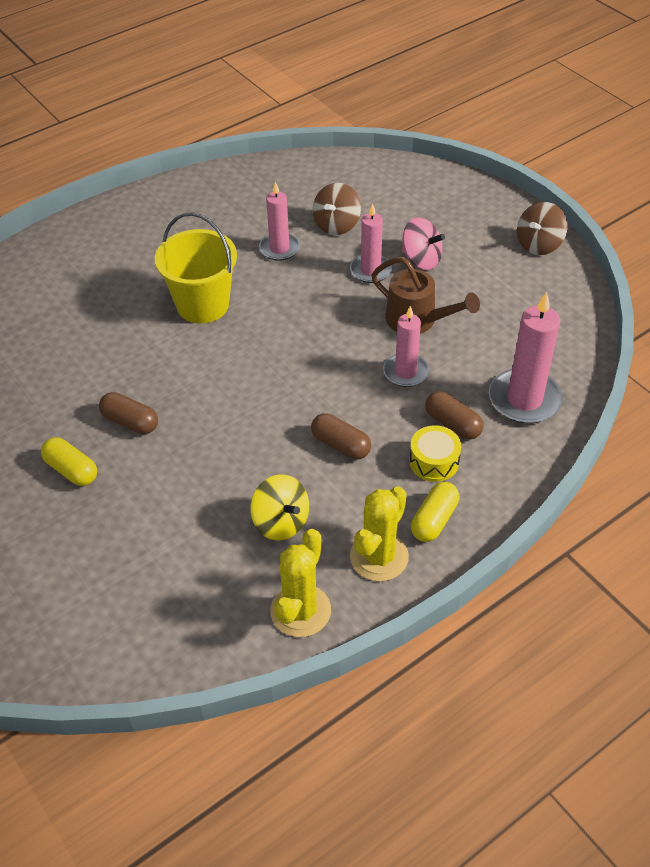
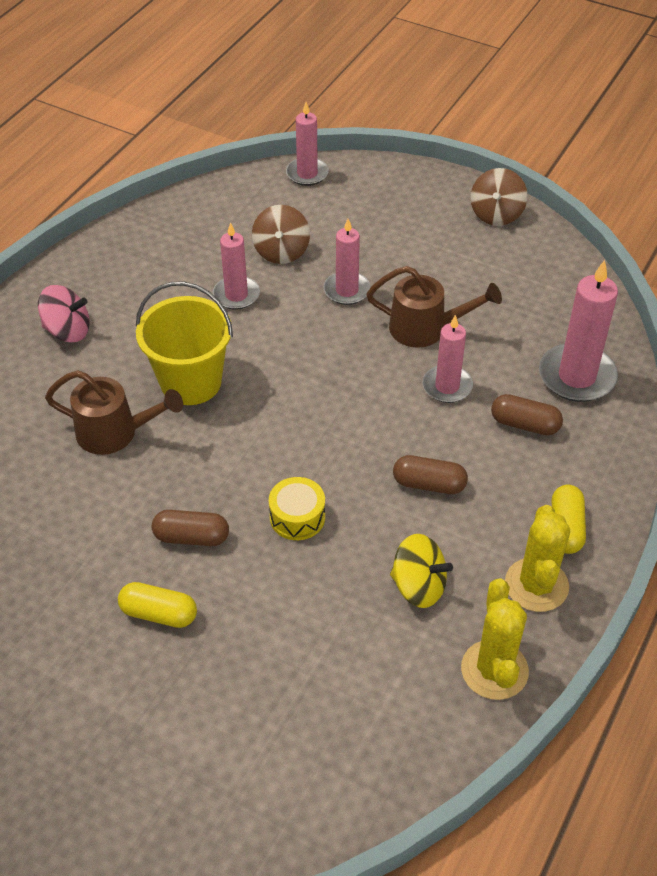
camera: 25 degrees left, 0 degrees up
(123, 325) = (116, 433): none -> brown watering can
(396, 169) = (307, 174): none -> pink candle
(421, 259) = (391, 263): pink spinning top -> pink spinning top (68, 331)
(434, 461) = (530, 469): yellow drum -> yellow drum (297, 517)

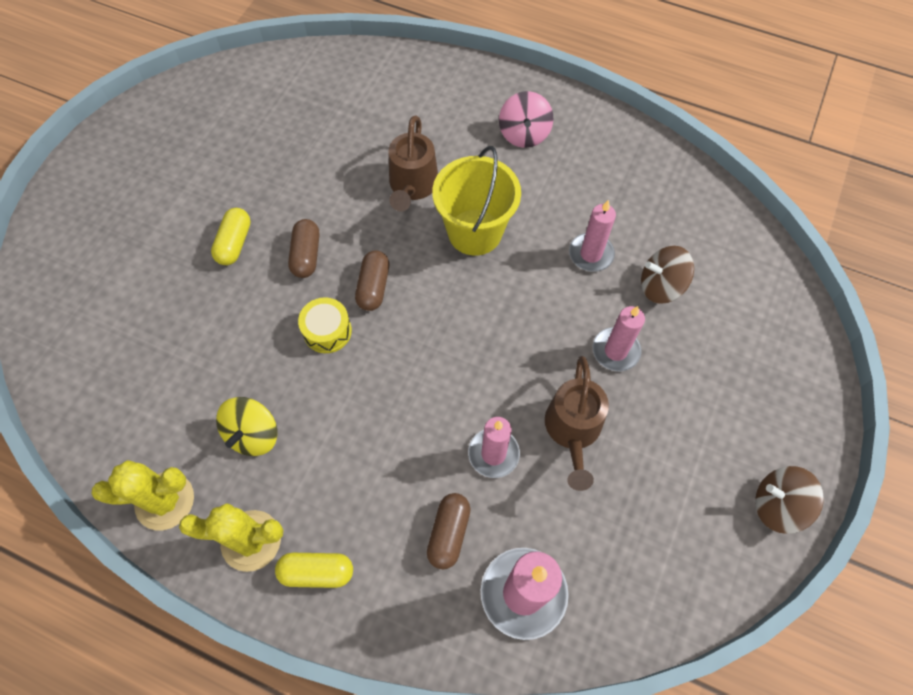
camera: 85 degrees right, 15 degrees up
(307, 174) = (790, 298): pink candle -> none
(429, 484) = (367, 440): brown capsule -> brown capsule (373, 287)

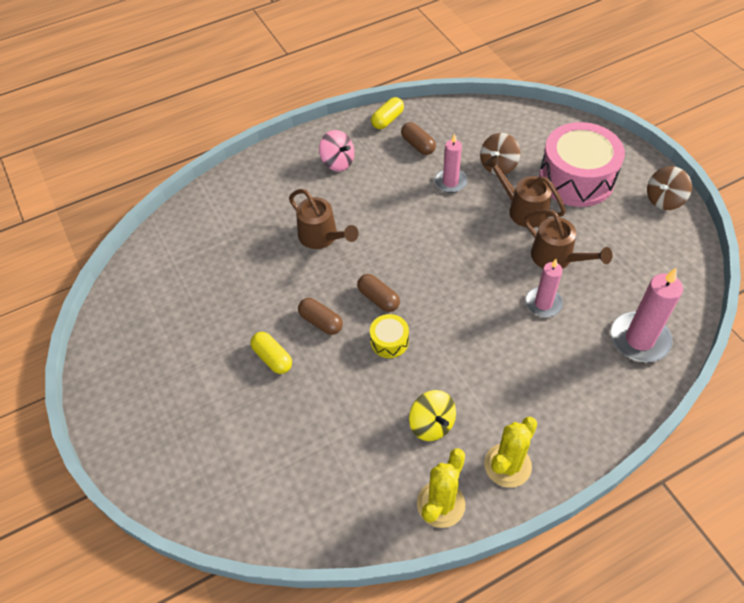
camera: 50 degrees left, 10 degrees down
(317, 572) = (555, 438): yellow capsule -> yellow capsule (387, 120)
(448, 533) = (578, 354): brown capsule -> brown capsule (418, 145)
(475, 232) = (385, 226): yellow bucket -> none
(615, 351) = (522, 209): pink candle -> brown watering can
(718, 382) = (576, 178): none -> pink drum

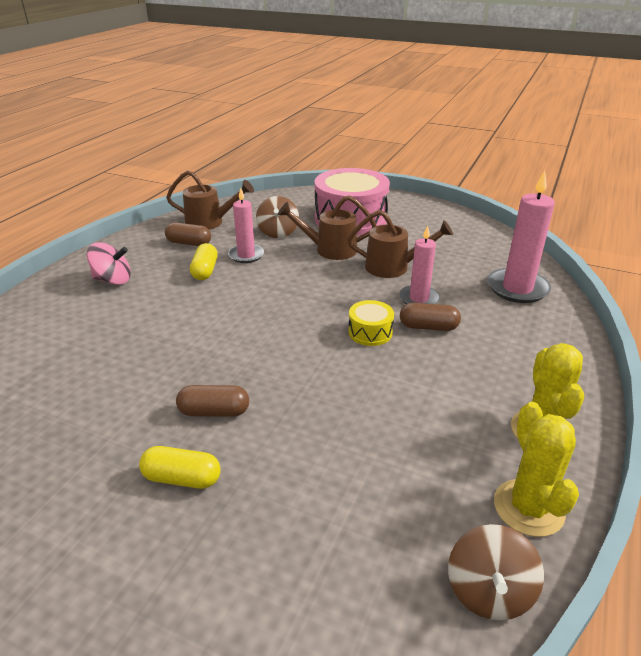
camera: 40 degrees left, 20 degrees down
(322, 237) = (147, 340): brown watering can -> brown watering can (210, 222)
(378, 299) = (262, 362): brown capsule -> brown capsule (428, 327)
(387, 120) = (141, 237): yellow capsule -> yellow capsule (205, 271)
(389, 341) = (310, 391): yellow drum -> yellow drum (370, 332)
(431, 424) = (433, 438): yellow spinning top -> none
(664, 199) = (427, 209): brown spinning top -> brown spinning top (489, 591)

